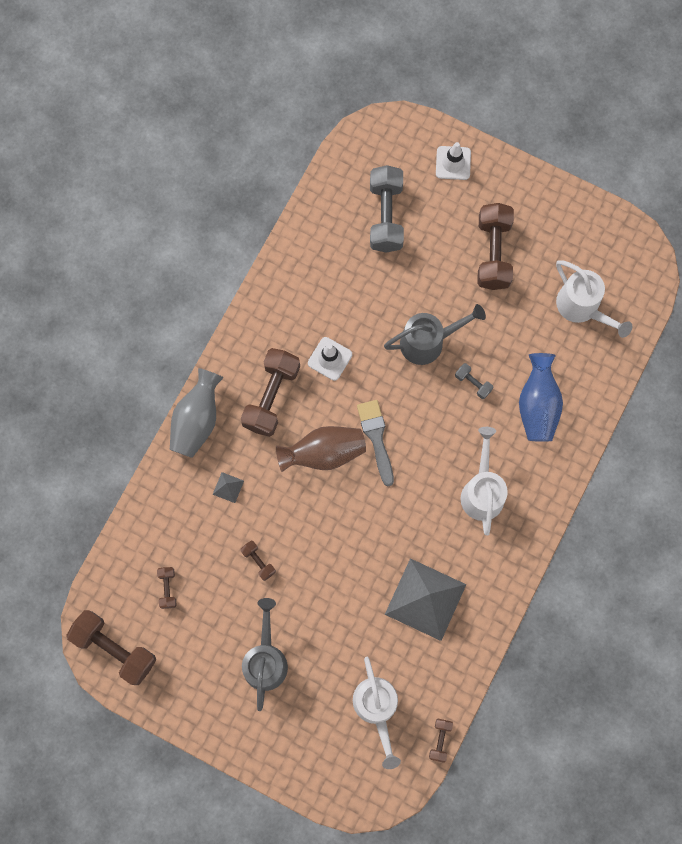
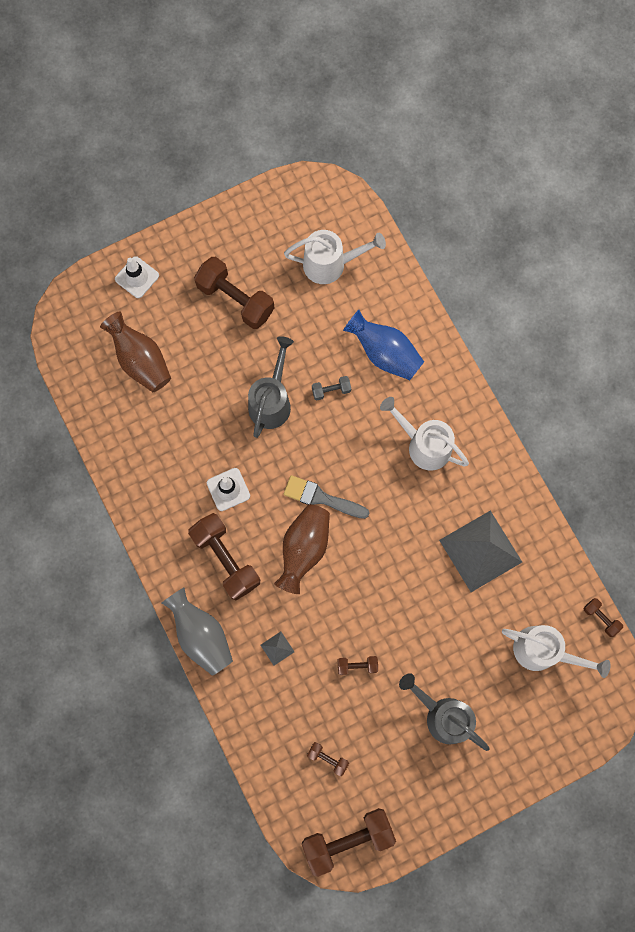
camera: 55 degrees left, 0 degrees up
(386, 216) = (141, 361): grey dumbbell -> brown vase

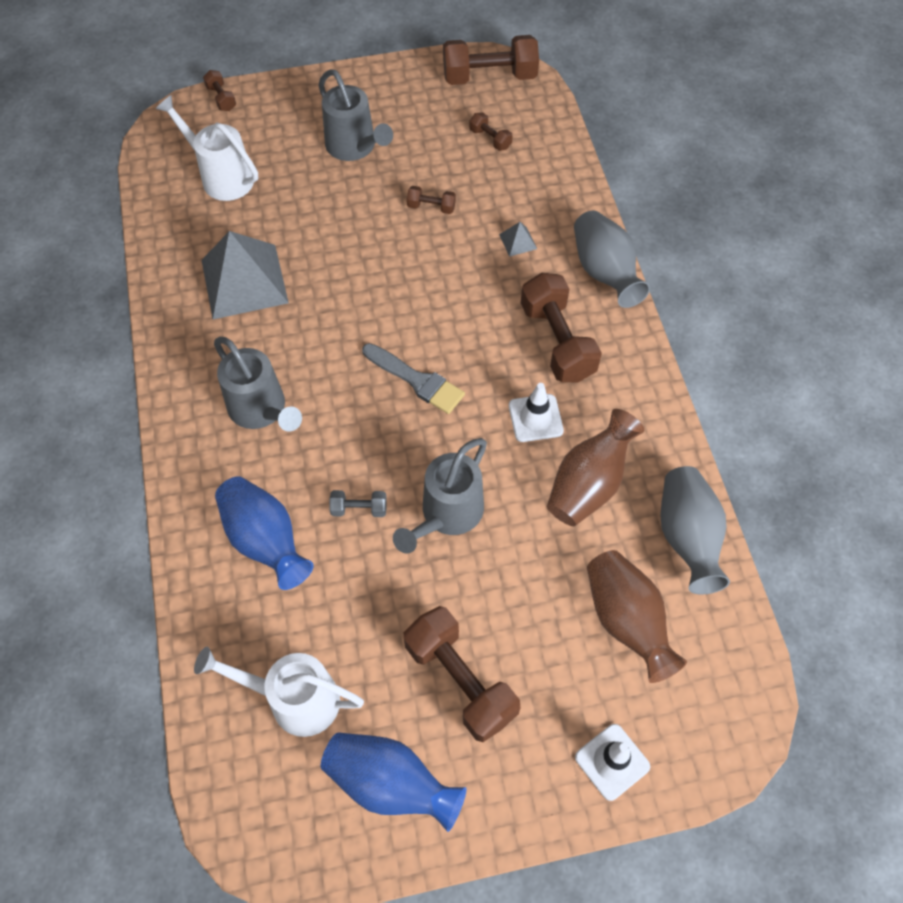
camera: 165 degrees left, 15 degrees down
(109, 426) = (687, 537): none -> grey vase
(260, 235) = (390, 783): none -> blue vase
(304, 549) = (456, 330): brown vase -> brown vase (589, 484)
(423, 444) = (262, 411): white watering can -> grey watering can
(600, 618) = (143, 191): brown dumbbell -> brown dumbbell (221, 98)

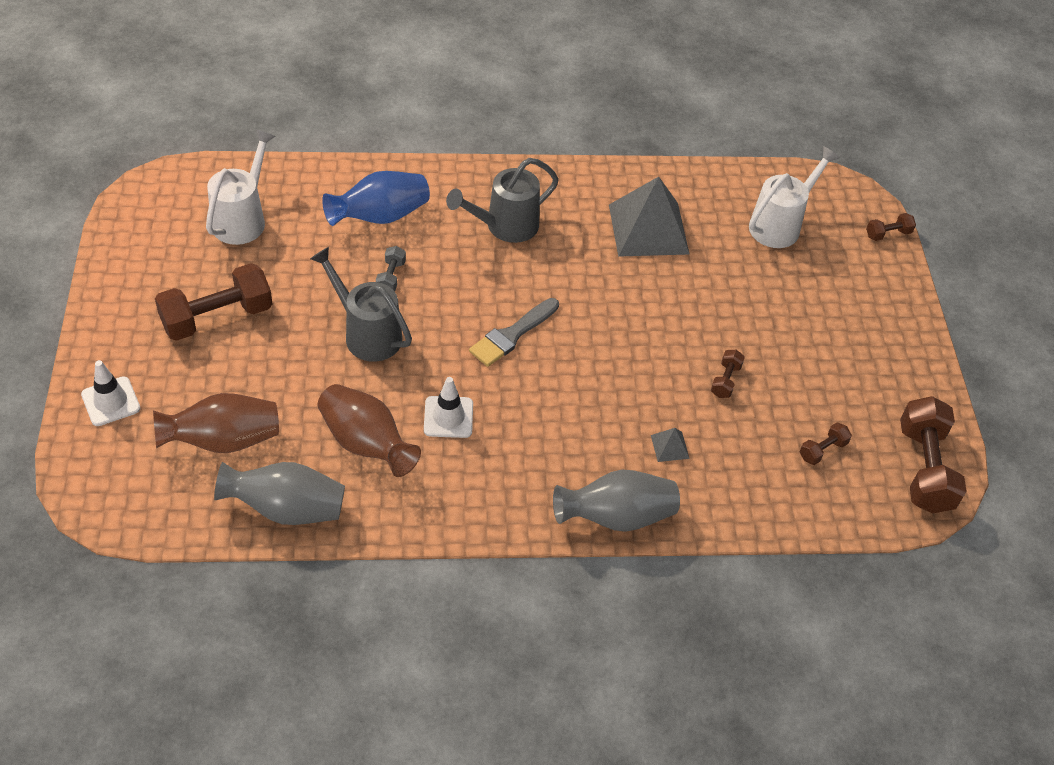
camera: 95 degrees right, 10 degrees down
(355, 148) = (814, 330): grey watering can -> none
(390, 783) = (156, 263): blue vase -> none
(557, 341) = (534, 454): brown dumbbell -> none

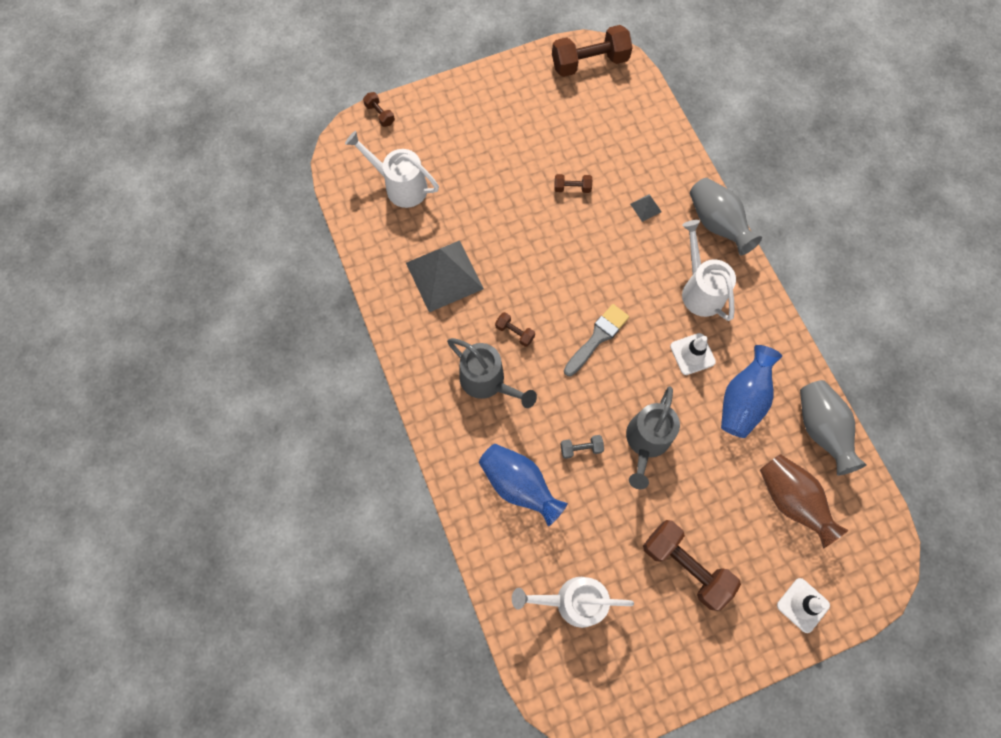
camera: 105 degrees left, 20 degrees up
(366, 444) = (742, 400): brown vase -> blue vase
(512, 335) = (597, 338): grey brush -> grey brush turned 75 degrees counterclockwise
(530, 459) = (700, 289): none -> white watering can
(822, 450) = (603, 120): brown dumbbell -> brown dumbbell (515, 332)

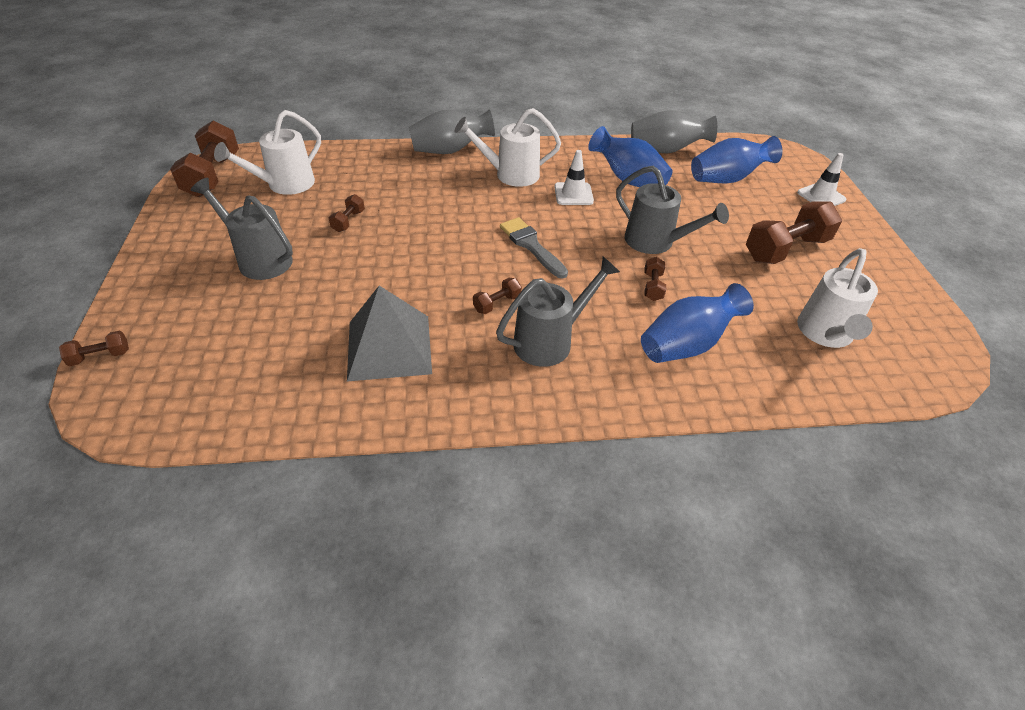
camera: 75 degrees left, 25 degrees down
(400, 186) = (229, 360): white watering can -> white watering can (284, 185)
(502, 150) = (259, 259): none -> grey watering can
(581, 448) = (652, 286): grey dumbbell -> brown dumbbell
(645, 207) = (405, 183): grey pyramid -> none
(791, 500) = (727, 179): brown vase -> blue vase

